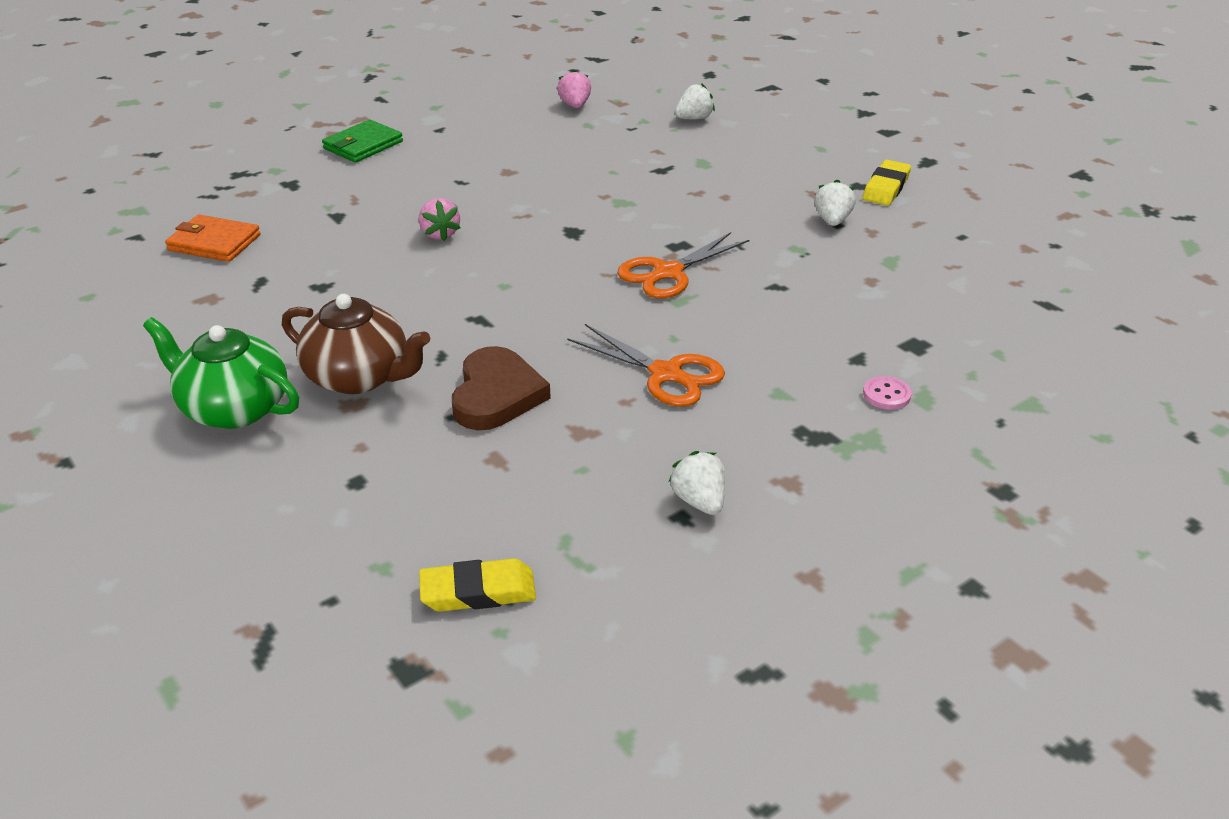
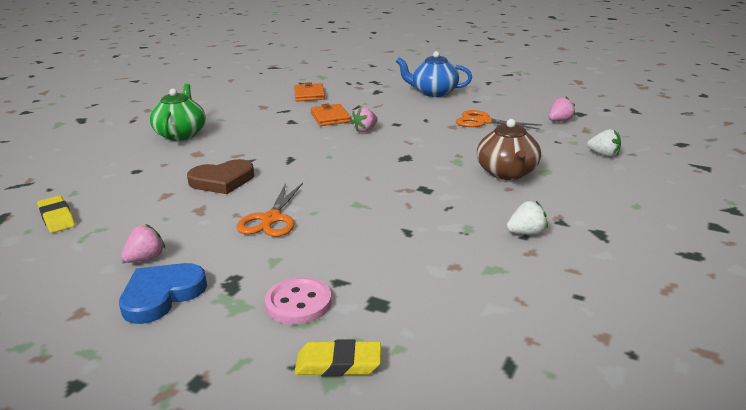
camera: 65 degrees right, 10 degrees down
(351, 249) = (330, 117): none -> orange wallet
(359, 377) = (219, 149): brown teapot -> brown teapot (507, 173)
(363, 145) = (433, 92): green wallet -> blue teapot
(668, 273) = (387, 193): orange scissors -> orange scissors (483, 122)
(699, 501) = (146, 258): white strawberry -> pink strawberry
(809, 497) = (162, 295): none -> blue heart
(886, 188) = (612, 244): yellow eraser -> yellow eraser (338, 364)
(886, 395) = (298, 303): pink button -> pink button, size x1.74

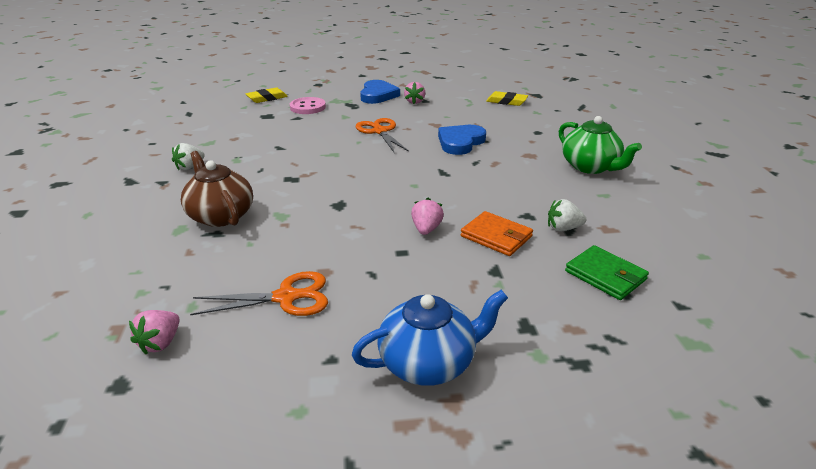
camera: 145 degrees right, 5 degrees up
(222, 181) = (460, 142): brown heart -> blue heart
(309, 95) = (605, 275): orange wallet -> green wallet
(603, 155) = (101, 278): white strawberry -> white strawberry (563, 228)

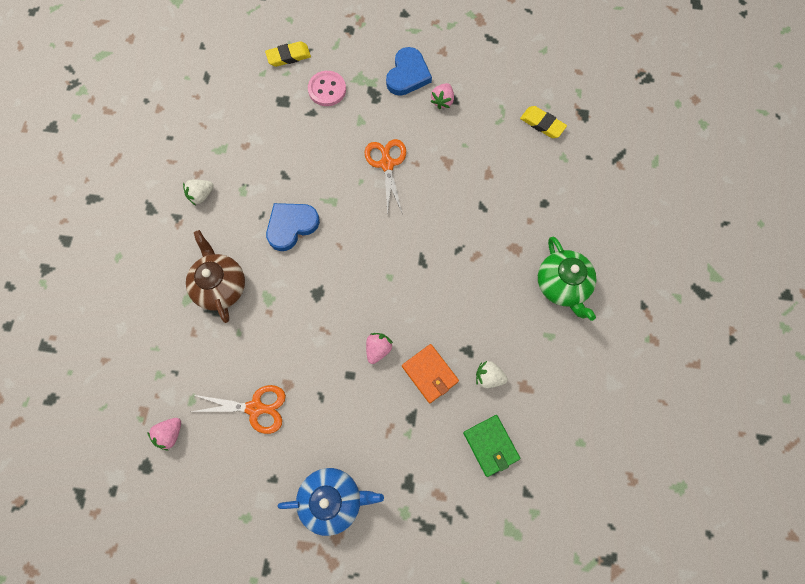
camera: 15 degrees right, 40 degrees up
(460, 142) = (458, 207): blue heart -> blue heart (291, 226)

